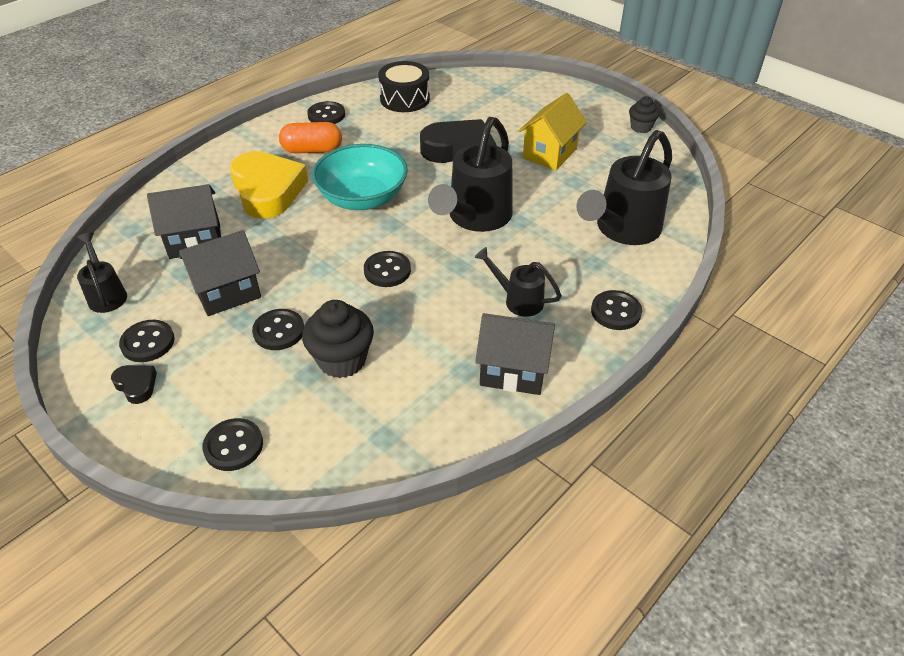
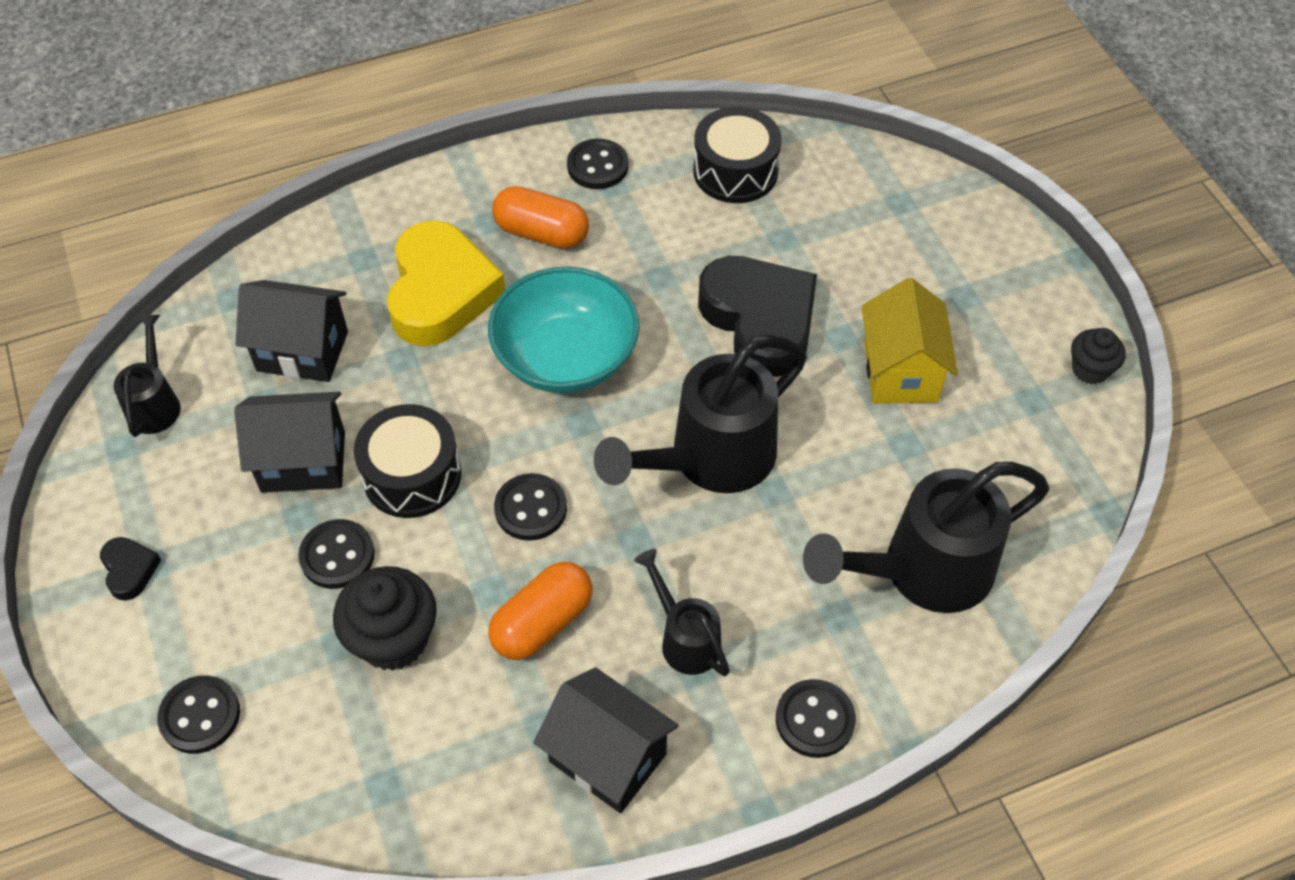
camera: 25 degrees right, 10 degrees up
(148, 342) = (171, 506): black button -> none
(303, 278) = (412, 475): none -> black drum
(430, 321) = (542, 623): none -> orange capsule
(549, 154) = (900, 372): yellow house -> yellow house turned 60 degrees counterclockwise

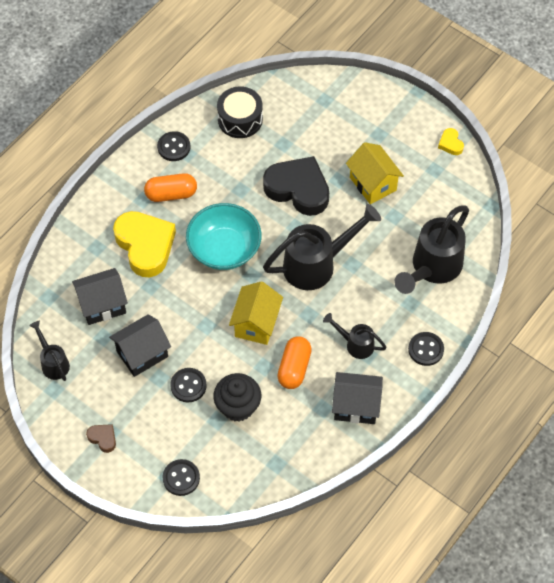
camera: 30 degrees left, 5 degrees up
(129, 570) = (103, 438): black heart -> brown heart
(412, 475) = (195, 335): black drum -> none
(531, 509) = (256, 324): black button -> yellow house
(709, 460) = (317, 264): black watering can -> black watering can turned 135 degrees counterclockwise
(1090, 369) = (450, 144): black cupcake -> yellow heart

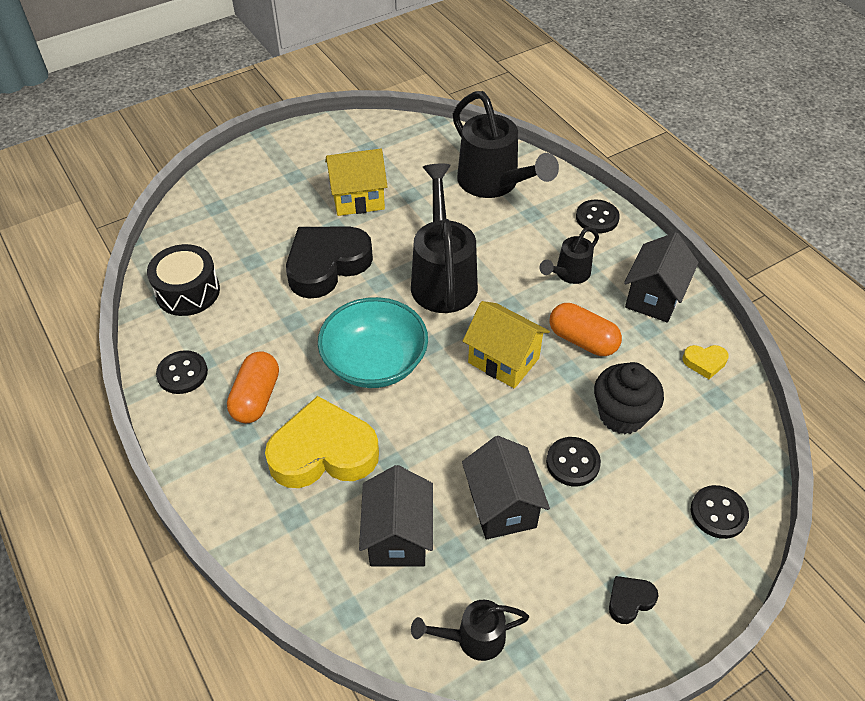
camera: 70 degrees left, 10 degrees down
(103, 438) = (630, 600): brown heart -> black heart
(450, 144) = (343, 127): yellow heart -> yellow heart (704, 362)

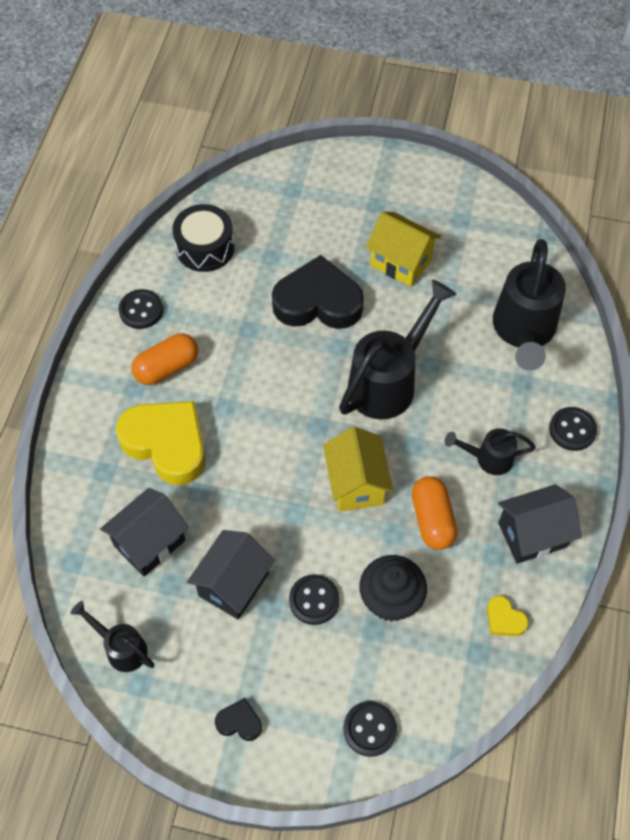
camera: 45 degrees right, 10 degrees up
(374, 362) = (267, 408): turquoise bowl -> none

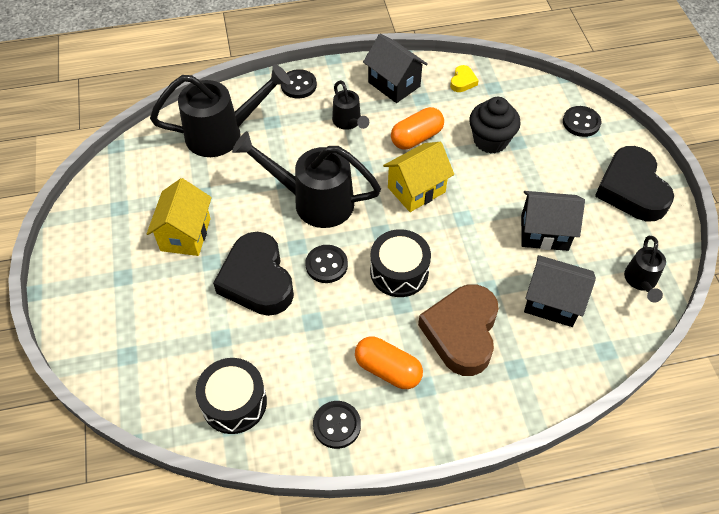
camera: 115 degrees left, 5 degrees down
(166, 444) = (461, 332): yellow heart -> brown heart
(239, 722) = (631, 189): black heart -> black heart, size x2.34
(262, 421) = (399, 272): none -> black drum
(314, 600) = (521, 181): black button -> black button (326, 265)

